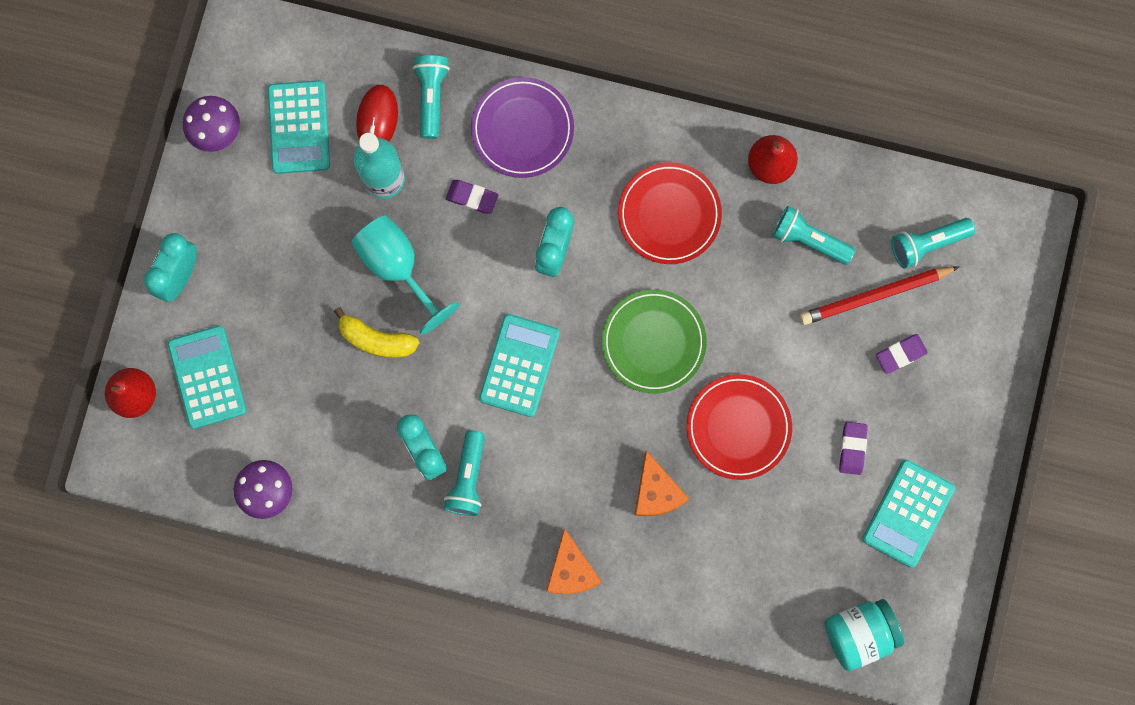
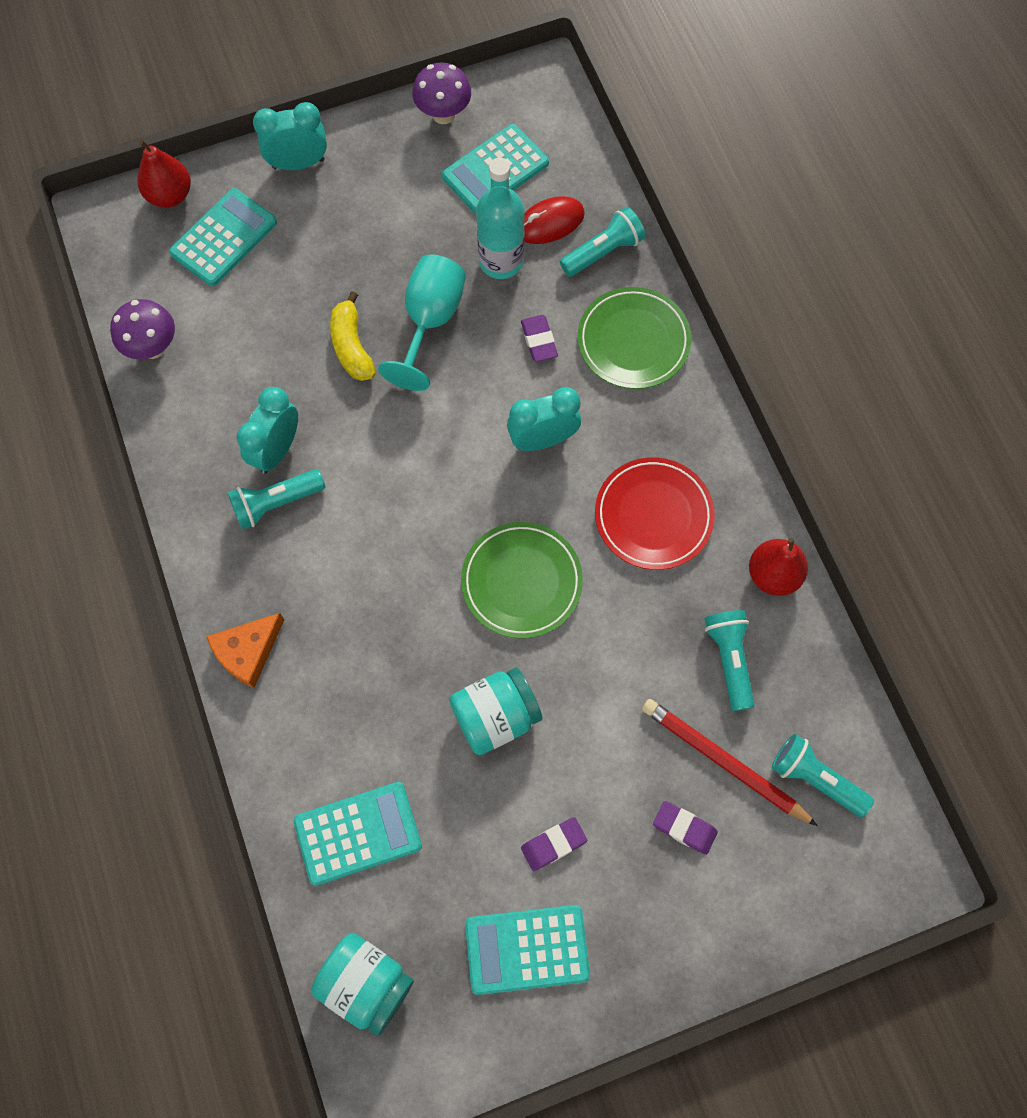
camera: 55 degrees right, 10 degrees down
(519, 365) = (413, 479): turquoise calculator -> turquoise calculator (358, 833)
(522, 129) = (633, 341): purple plate -> green plate
(656, 491) = (378, 680): orange cheese -> none
(738, 427) = (495, 716): red plate -> turquoise jar

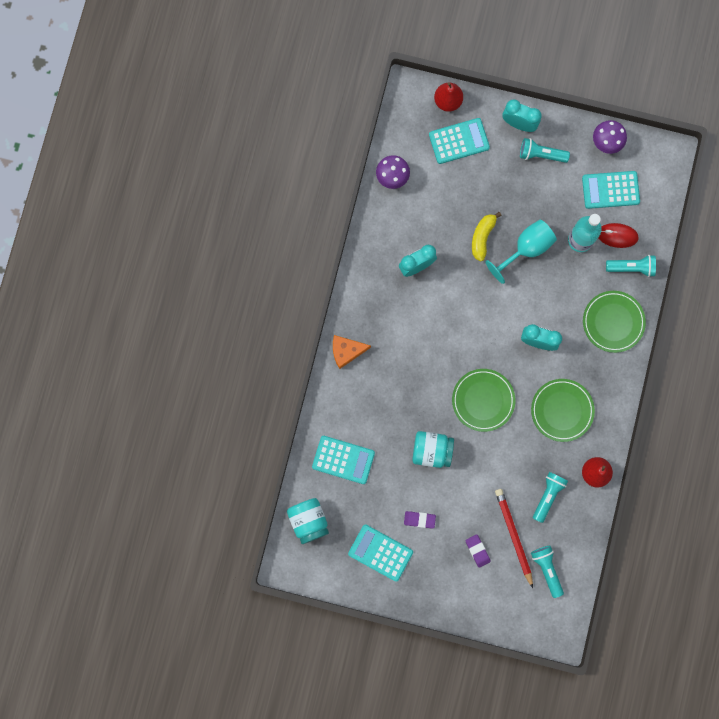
camera: 35 degrees right, 10 degrees up
(276, 503) = (400, 291): turquoise flashlight -> turquoise flashlight (541, 154)
(539, 340) = (569, 292): purple eraser -> none
(653, 515) = (562, 410): red plate -> green plate

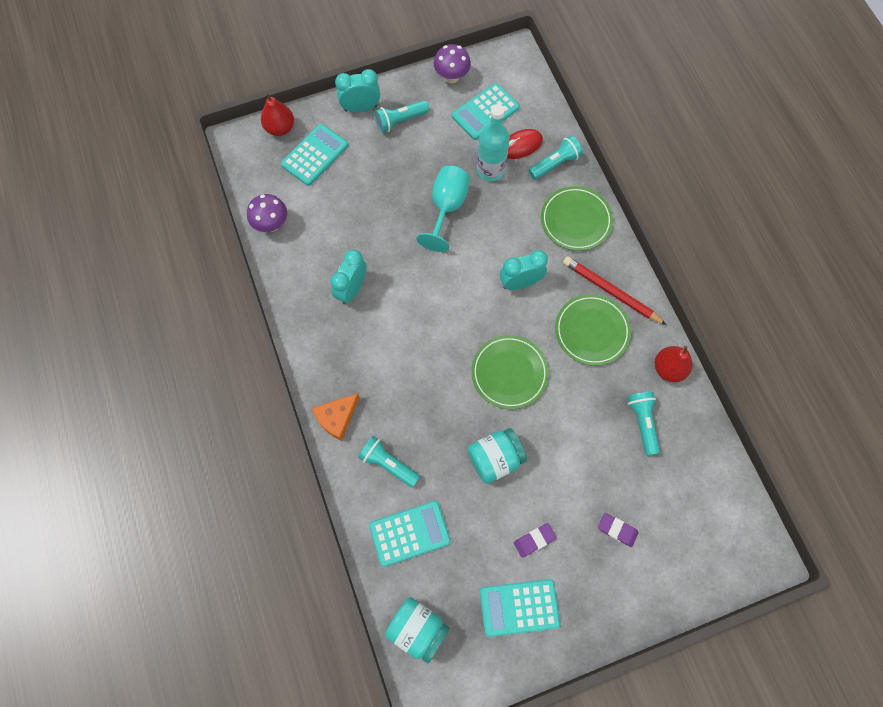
camera: 35 degrees left, 10 degrees down
(482, 237) = (397, 223): yellow banana -> none
(513, 536) = (640, 487): red pencil -> red pencil (610, 291)
(547, 569) = (699, 498): turquoise flashlight -> turquoise flashlight (388, 464)

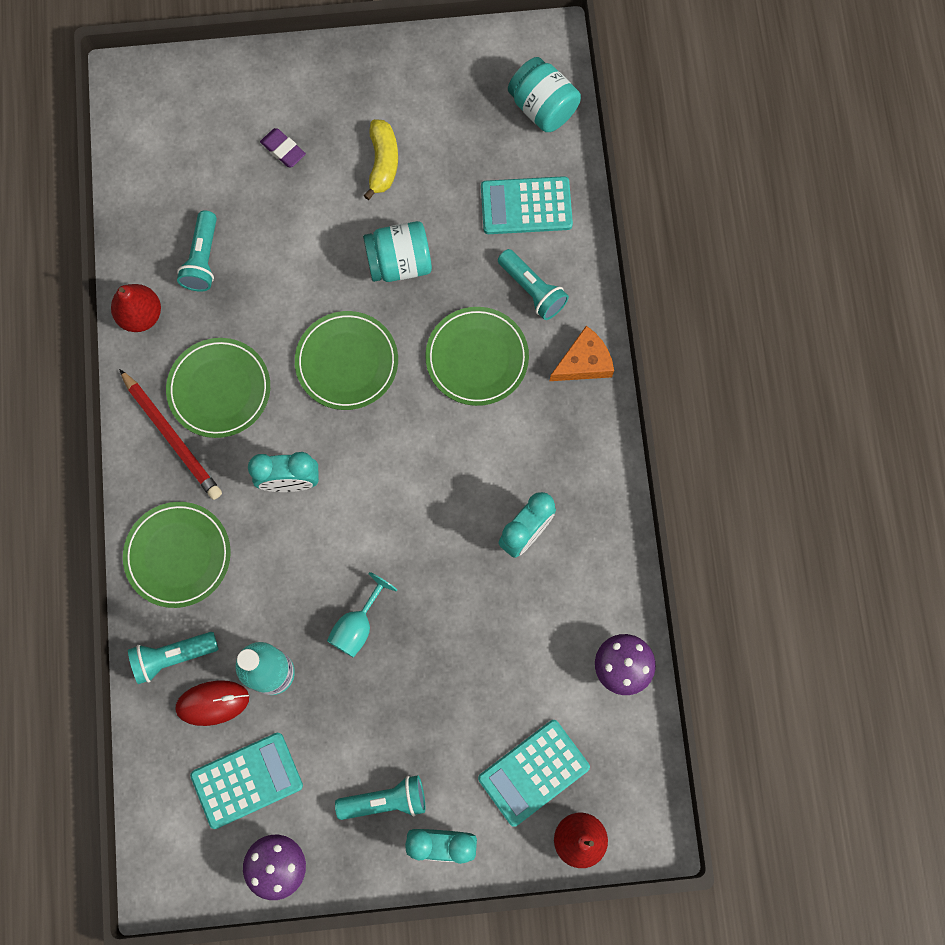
camera: 165 degrees left, 5 degrees up
(416, 400) = (477, 358): none -> green plate
(447, 208) = (357, 626): turquoise goblet -> turquoise goblet, size x0.67
(519, 607) = (423, 101): turquoise calculator -> none
(534, 540) = (383, 163): purple eraser -> yellow banana

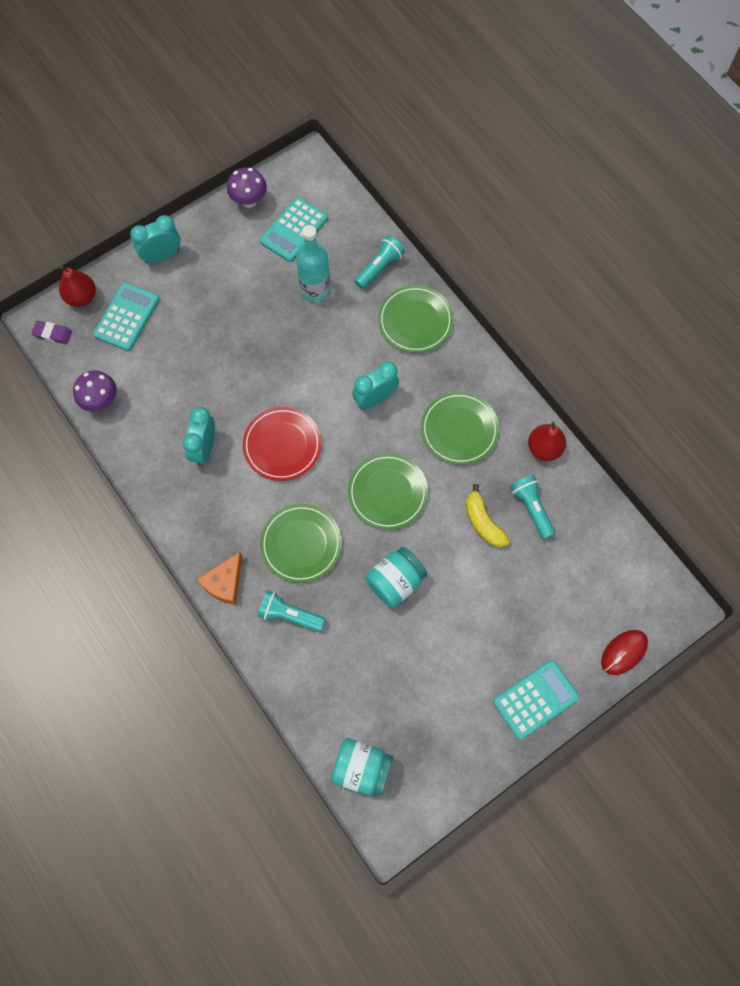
camera: 150 degrees right, 5 degrees down
(172, 437) = (468, 385): red pencil -> none
(212, 703) = (340, 257): red mouse -> red mouse (623, 652)
(283, 150) = (532, 619): purple eraser -> purple eraser (53, 334)
(357, 626) = (280, 339): turquoise goblet -> none
(383, 163) = (454, 651): yellow banana -> yellow banana (483, 522)
(385, 800) = (207, 260): turquoise flashlight -> none
(433, 485) = (282, 445): none -> red plate
(526, 206) = (329, 678): turquoise calculator -> turquoise calculator (535, 699)

